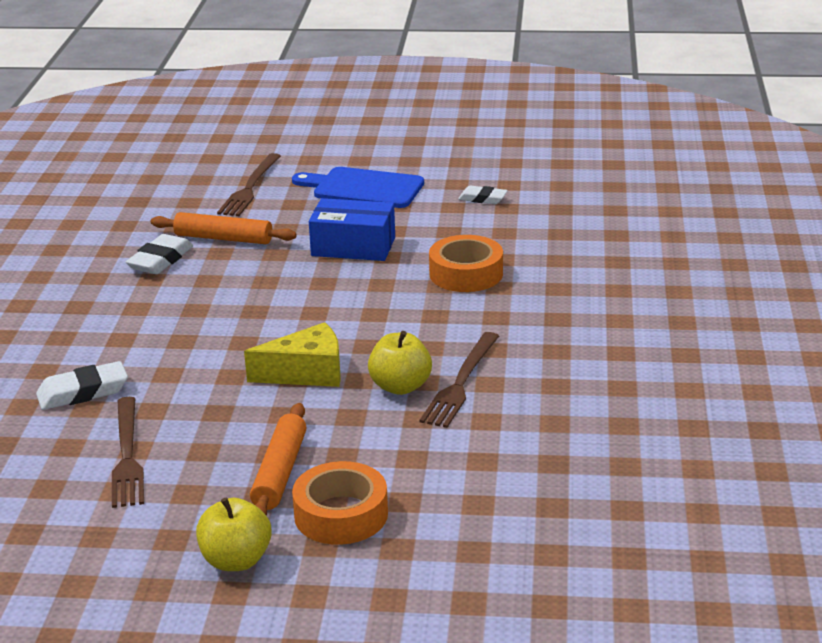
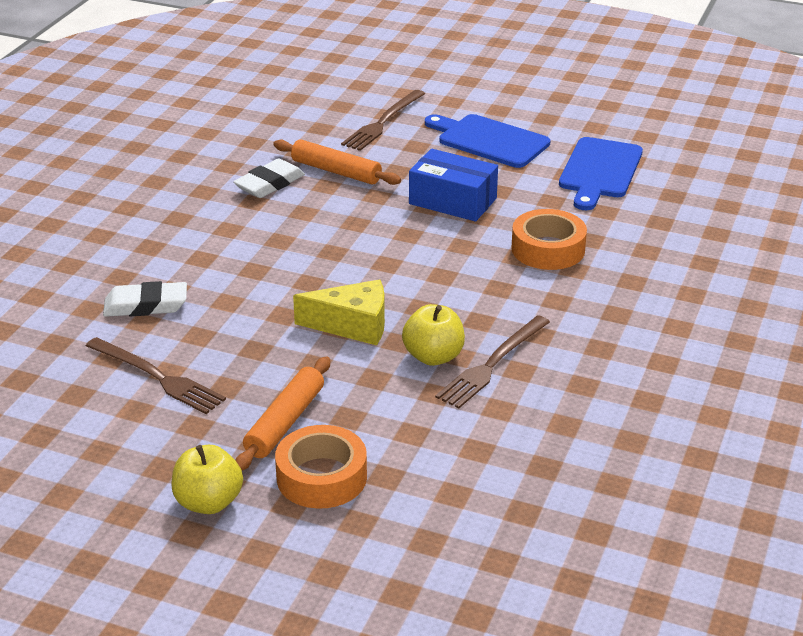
camera: 15 degrees right, 5 degrees up
(127, 456) = (158, 377): brown fork -> brown fork turned 60 degrees counterclockwise
(482, 199) = (599, 171): white eraser -> blue cutting board

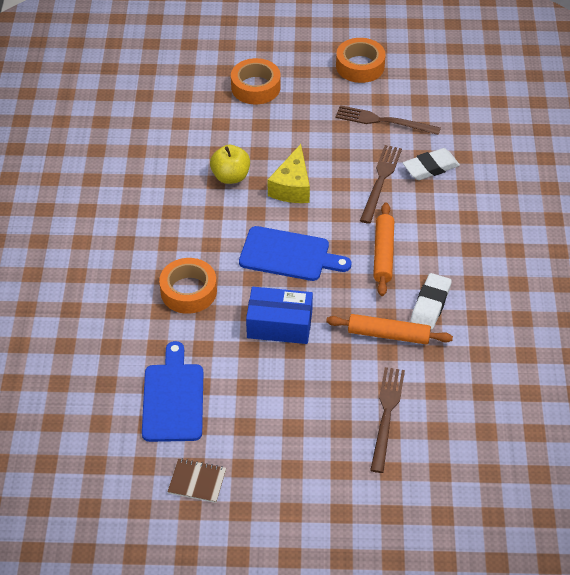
camera: 160 degrees right, 15 degrees up
(122, 469) = (360, 66): none -> orange tape
(208, 502) = (304, 61): yellow apple -> none
(284, 422) = (293, 112): orange rolling pin -> orange rolling pin (383, 254)
(352, 325) = (292, 187): yellow cheese -> yellow cheese turned 60 degrees counterclockwise
(489, 140) = (281, 415): blue cutting board -> blue cutting board (288, 255)
(492, 364) = (192, 180): brown fork -> brown fork (380, 181)
(595, 118) = (197, 481): none -> brown notebook

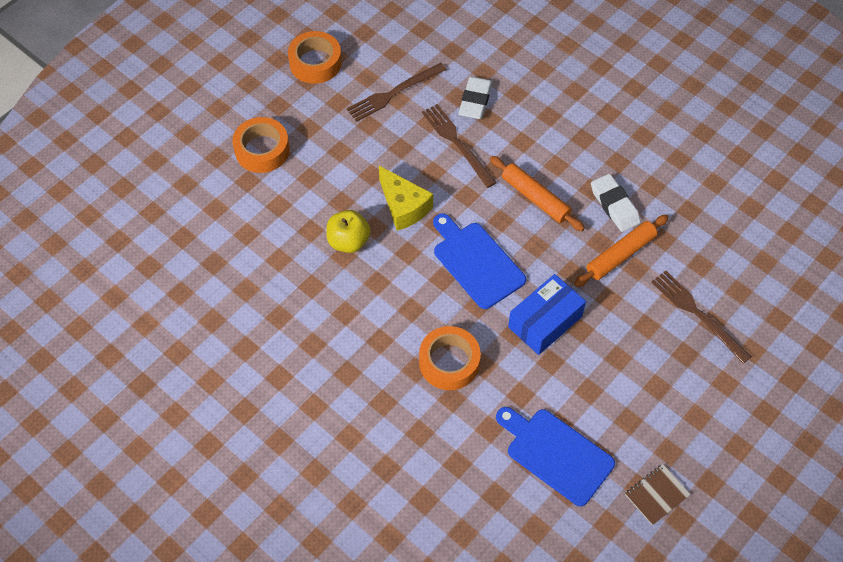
camera: 50 degrees left, 10 degrees up
(288, 255) = (476, 262): blue cutting board -> blue cutting board turned 90 degrees counterclockwise

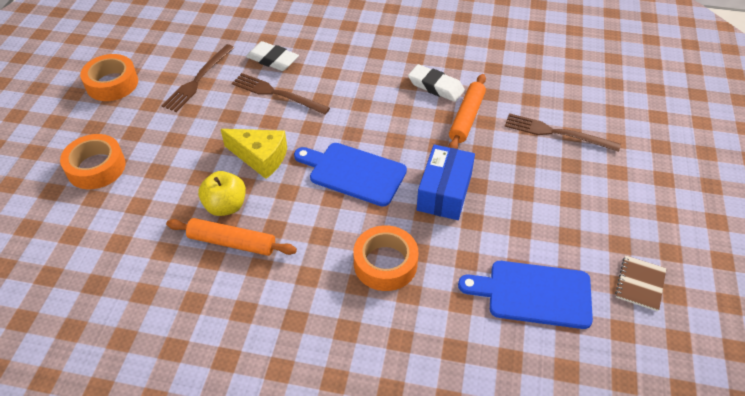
camera: 30 degrees left, 10 degrees down
(475, 101) = (272, 60): white eraser -> white eraser turned 45 degrees counterclockwise
(535, 198) = (369, 106): orange rolling pin -> orange rolling pin (232, 242)

